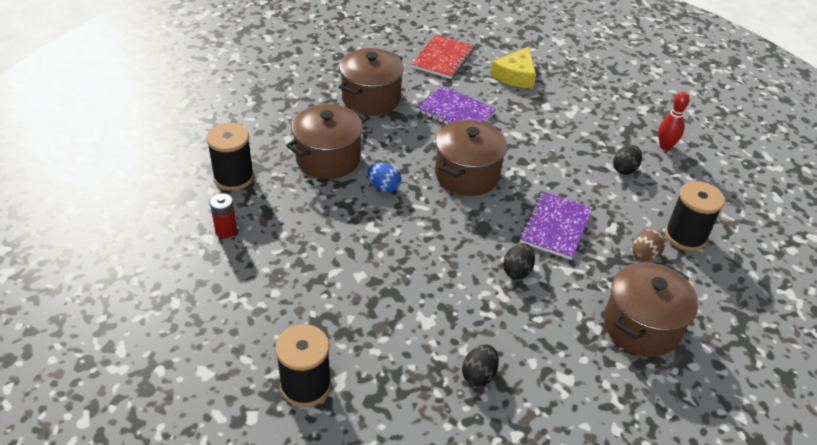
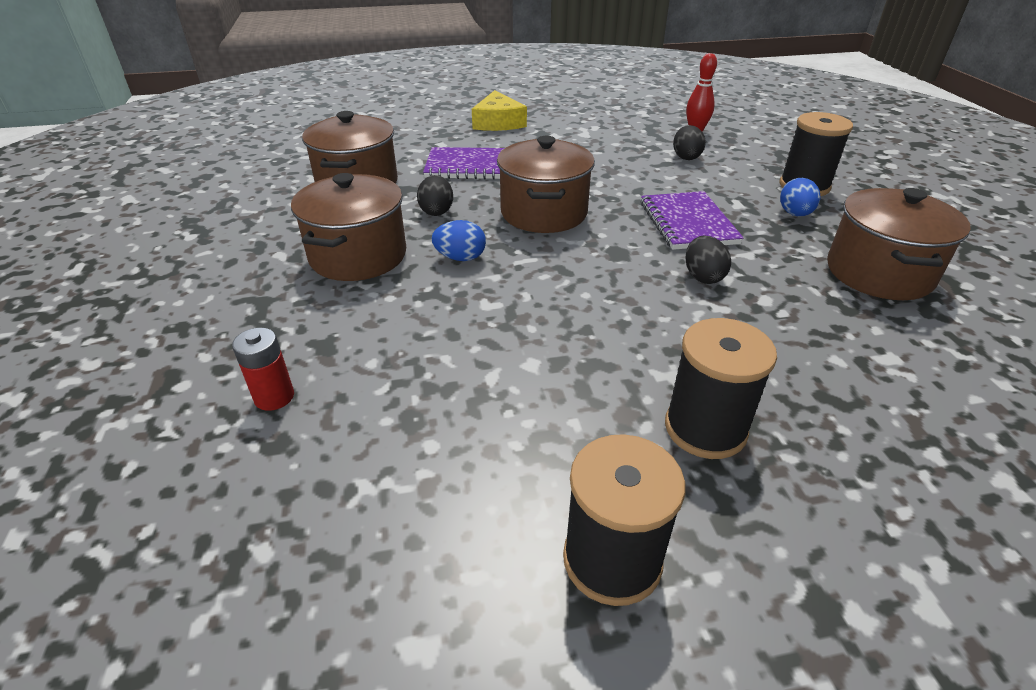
camera: 30 degrees left, 5 degrees down
(233, 177) = (232, 325): black spool -> black spool (705, 428)
(443, 58) = (407, 130): red notebook -> none
(479, 375) = (805, 406): black egg -> black egg (436, 211)
(644, 255) = (795, 214): brown egg -> blue egg

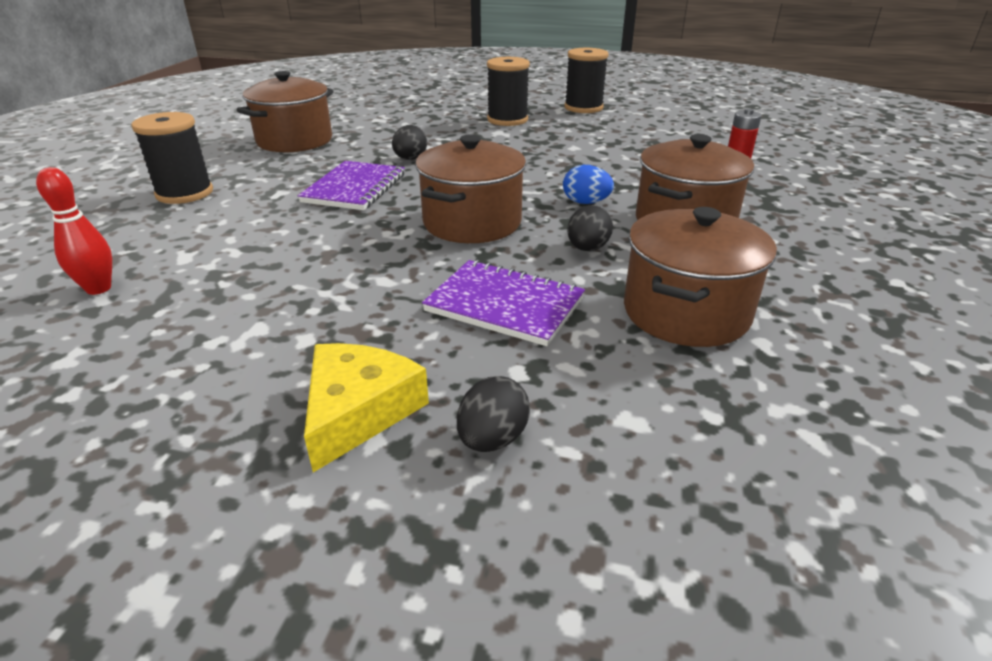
camera: 155 degrees left, 5 degrees down
(686, 157) = (211, 250): black egg -> black egg (492, 439)
(795, 214) = (255, 176): blue egg -> none

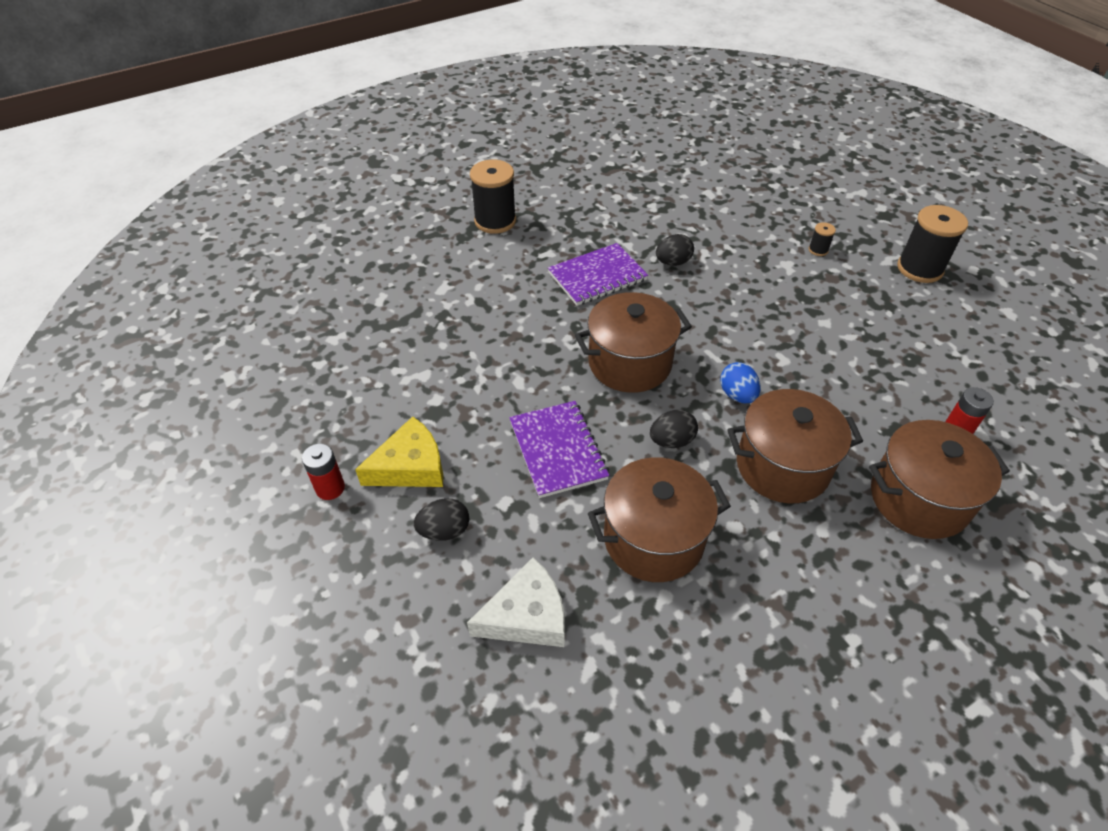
camera: 45 degrees right, 15 degrees up
(98, 288) = (385, 290): red bowling pin -> none
(266, 506) = (330, 488): none -> red battery
(295, 141) = (617, 192): brown pot -> brown pot (918, 499)
(507, 120) = (818, 250): black spool -> black spool, size x0.45
(695, 444) = (526, 616): none -> white cheese

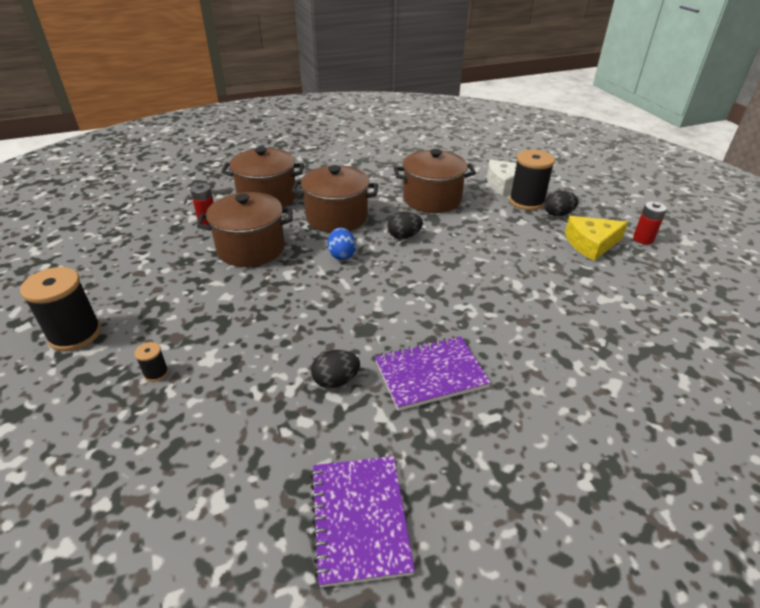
camera: 170 degrees left, 10 degrees down
(495, 221) = (568, 492): black spool -> black spool (526, 201)
(557, 450) = (486, 240): purple notebook -> purple notebook (359, 519)
(629, 363) = (419, 286): brown pot -> brown pot (251, 248)

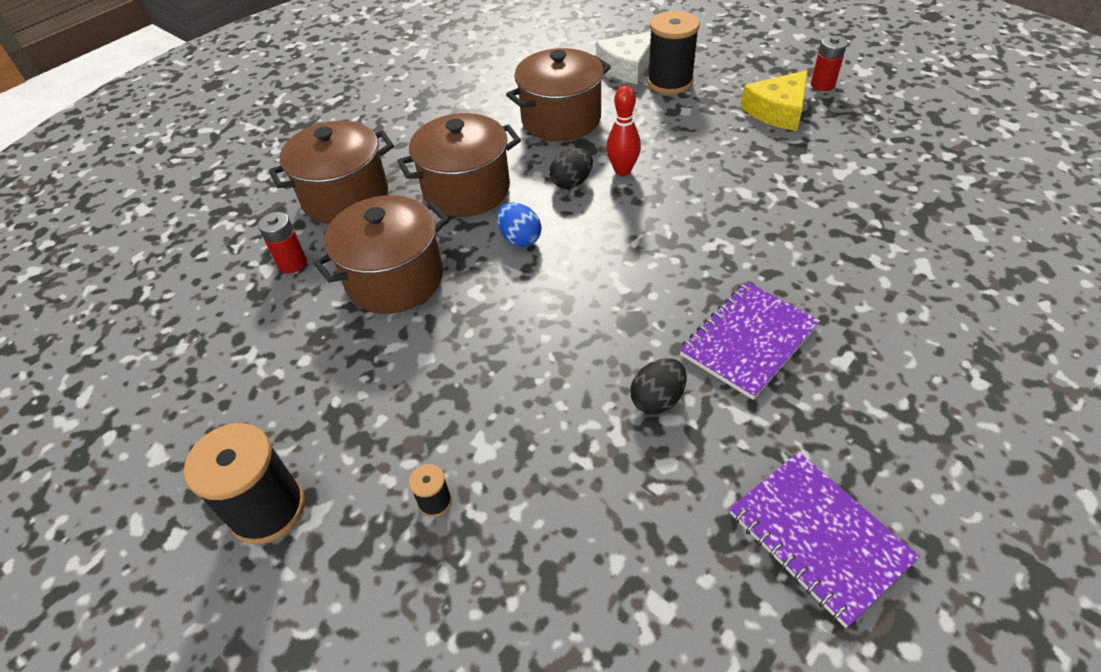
camera: 25 degrees left, 10 degrees up
(444, 241) = (622, 170): none -> red bowling pin
(558, 214) = (715, 86): black egg -> none

